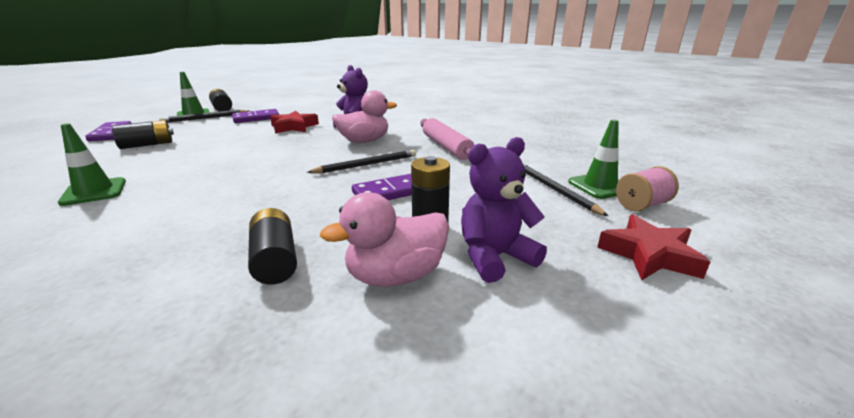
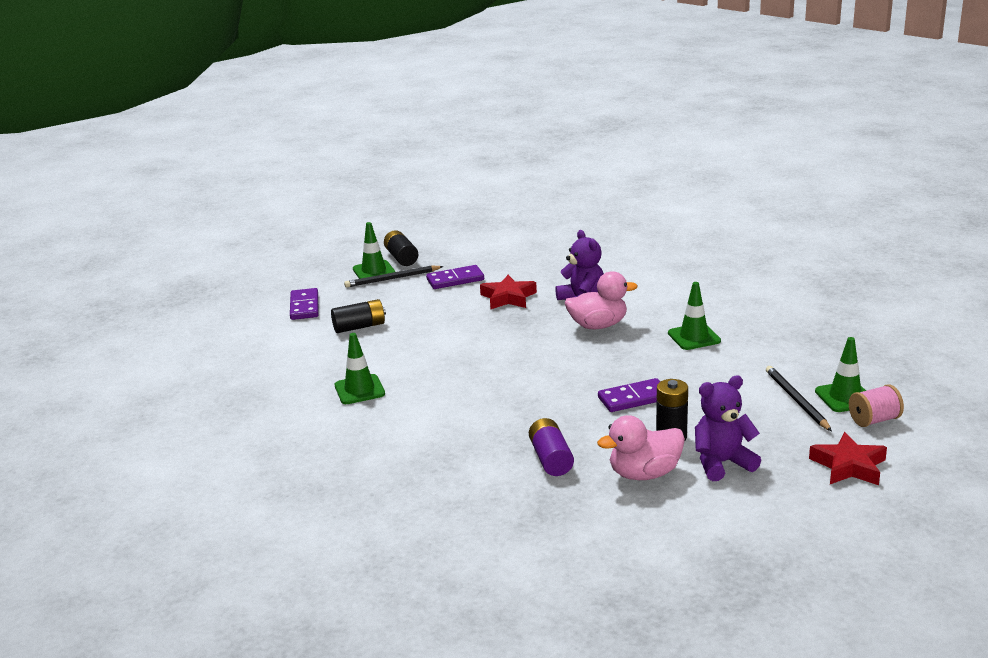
camera: 10 degrees right, 0 degrees up
(275, 260) = (551, 459): black battery -> purple battery
(367, 164) = (606, 362): black pencil -> none
(446, 147) = (694, 337): pink rolling pin -> green traffic cone

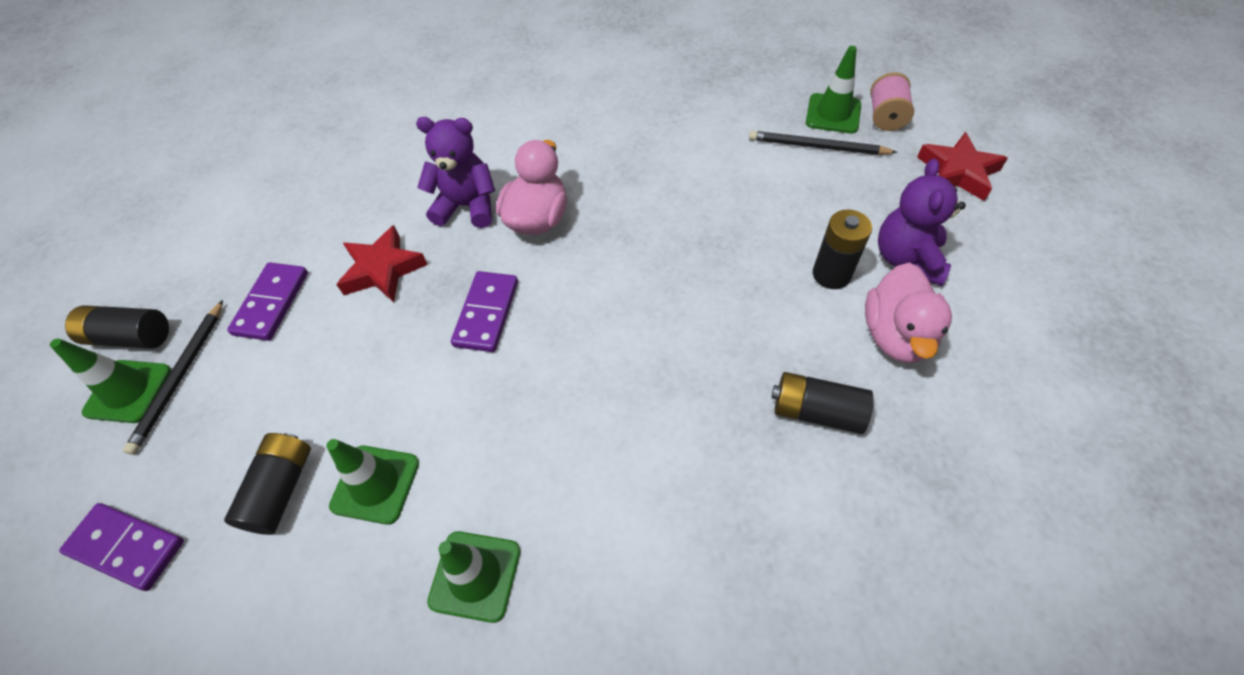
camera: 60 degrees left, 30 degrees up
(551, 459) = (816, 411): purple battery -> black battery
(633, 398) = (728, 266): purple domino -> purple domino (486, 313)
(694, 337) = (634, 156): green traffic cone -> green traffic cone (375, 484)

